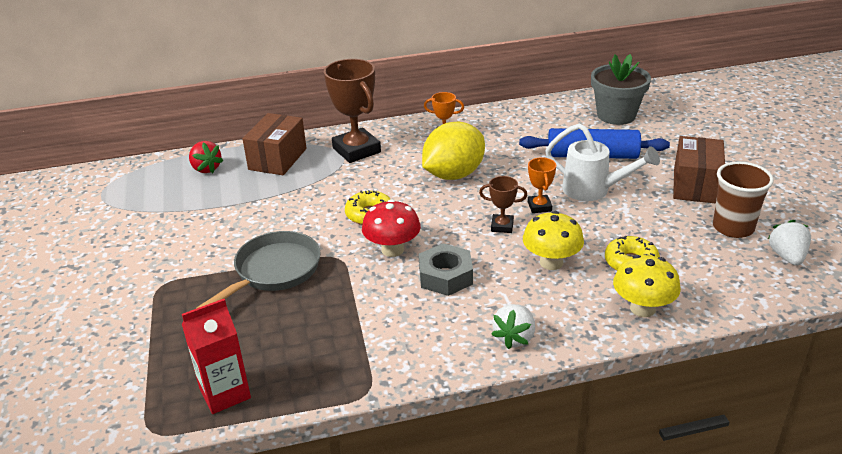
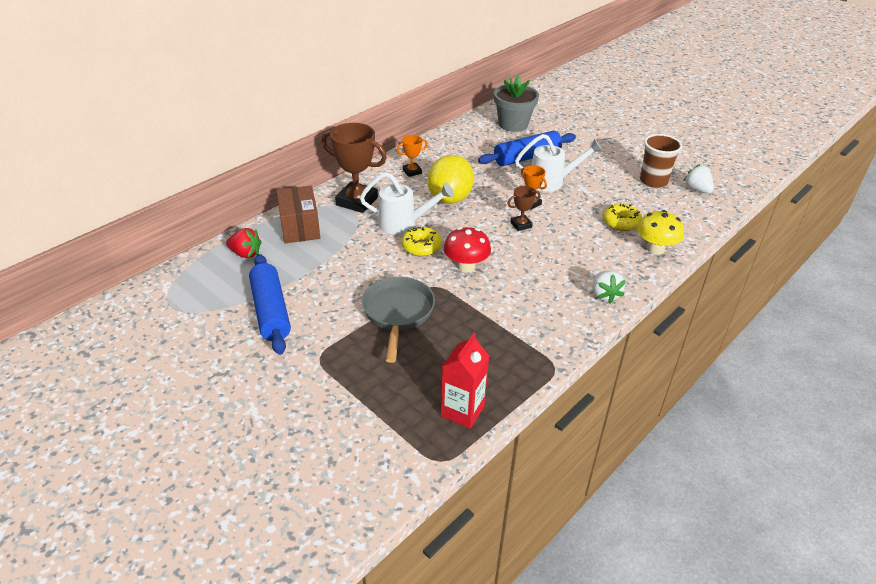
camera: 35 degrees left, 5 degrees up
(169, 227) = (271, 311): none -> blue rolling pin
(378, 186) = (404, 224): none -> white watering can
(445, 276) = (521, 272): grey nut -> none
(551, 262) = (576, 239): yellow mushroom -> none
(695, 185) = (607, 160): brown box -> none

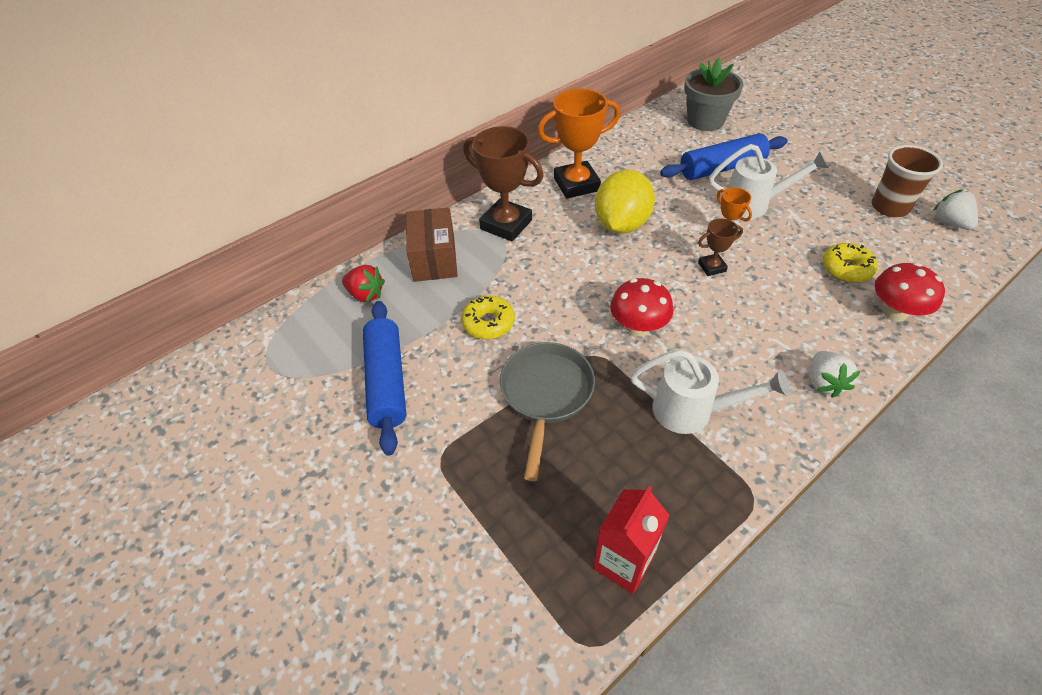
camera: 10 degrees right, 10 degrees up
(404, 224) = (562, 259): white watering can -> white watering can (693, 411)
(412, 171) = (576, 184): orange trophy -> orange trophy, size x1.99
(421, 247) = (582, 294): yellow donut -> yellow donut (488, 323)
(655, 249) = (894, 312): yellow mushroom -> red mushroom

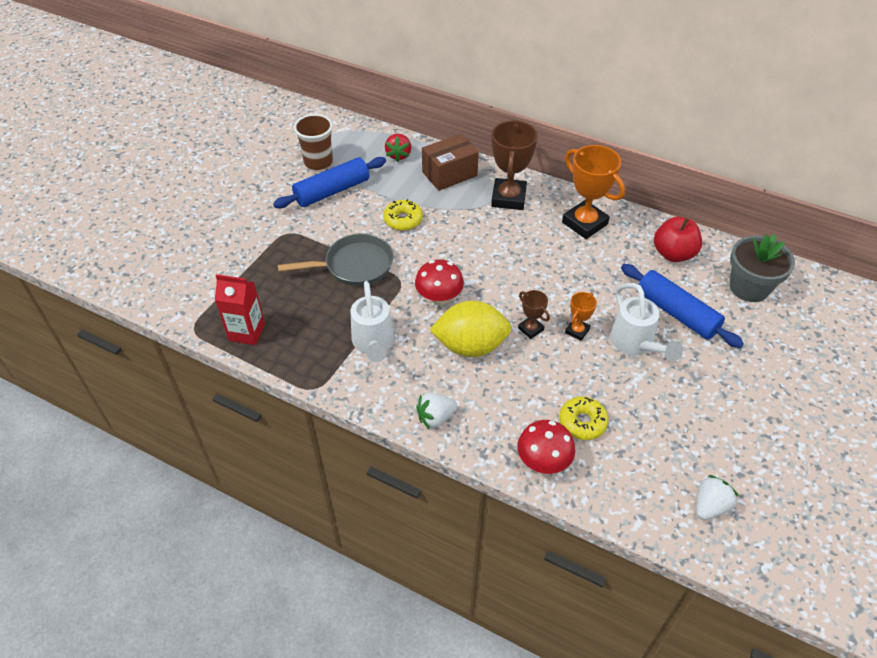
camera: 65 degrees right, 0 degrees up
(621, 224) = (550, 263): yellow lemon -> yellow lemon (470, 346)
(646, 146) = (673, 254): none -> red apple
(889, 207) = (702, 452): brown cup -> brown cup (318, 162)

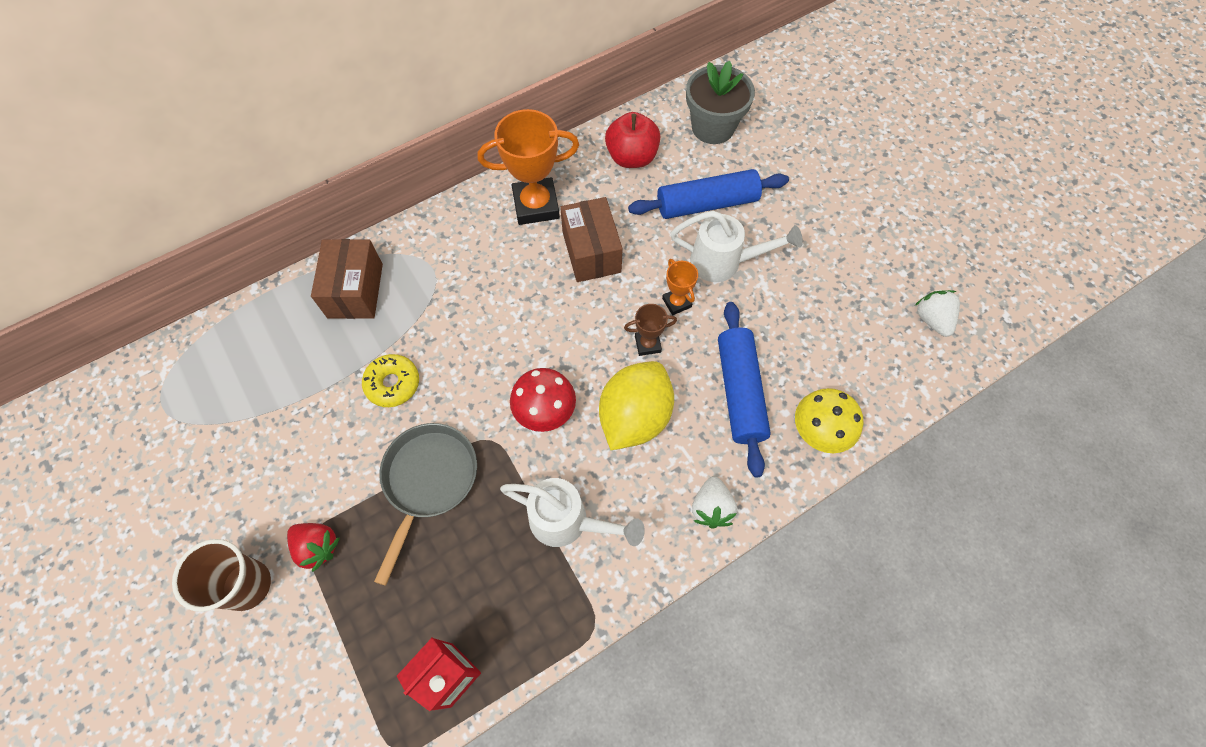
camera: 60 degrees left, 15 degrees up
(318, 162) = (204, 432): brown cup -> brown cup (247, 585)
(332, 191) = (275, 442): blue rolling pin -> blue rolling pin (740, 392)
(398, 155) = (274, 328): red strawberry -> red strawberry (317, 547)
(508, 198) = (443, 253): brown trophy -> none
(543, 461) = (819, 431): red mushroom -> yellow mushroom
(575, 267) = (591, 252): none -> brown box
(582, 422) = (791, 367): yellow donut -> none

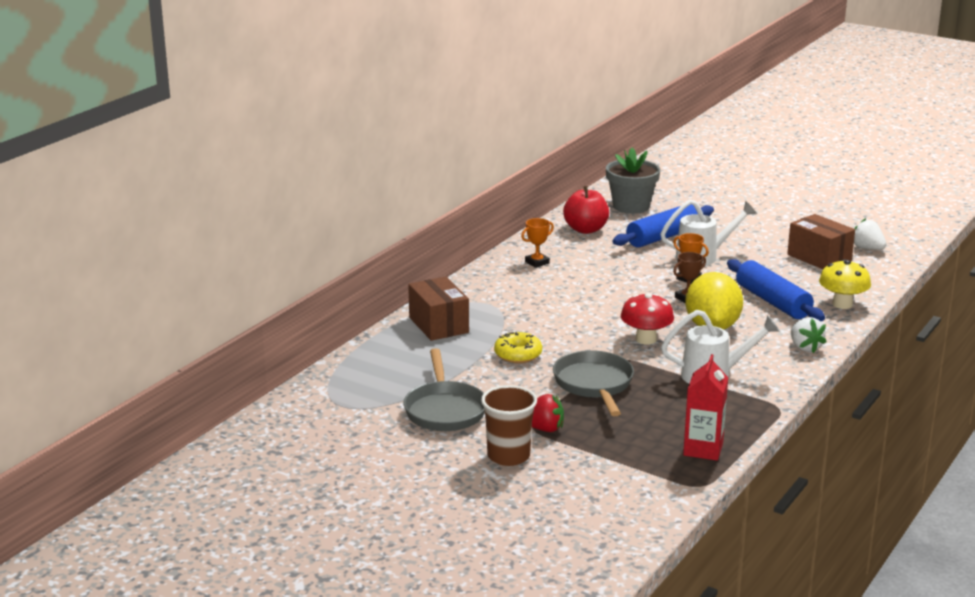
camera: 25 degrees left, 40 degrees down
(249, 462) = (445, 410): none -> grey pan
(536, 205) = (537, 262): orange trophy -> orange trophy, size x0.50
(591, 252) = (602, 272): brown box -> brown box (819, 258)

